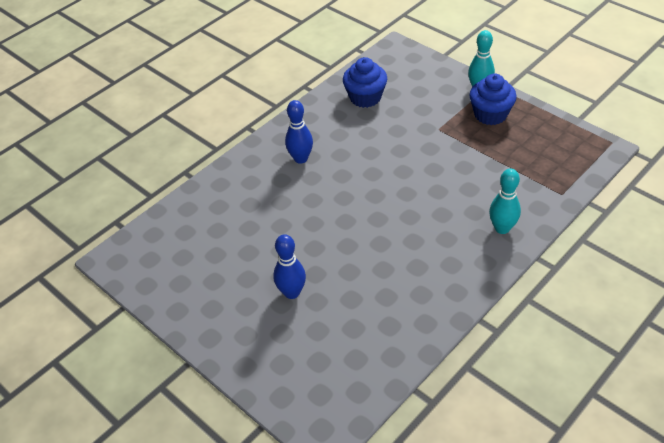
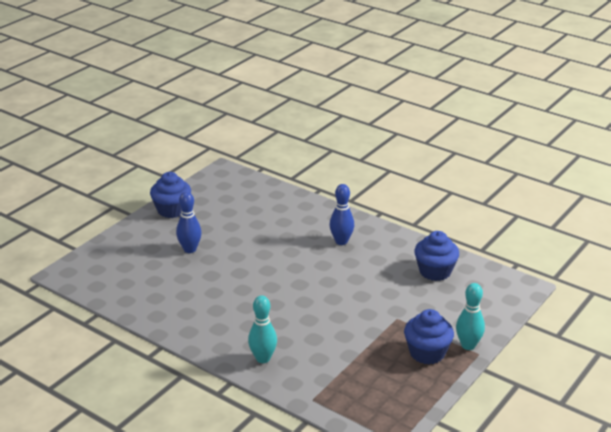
camera: 80 degrees right, 15 degrees down
(195, 313) = (172, 210): none -> blue cupcake

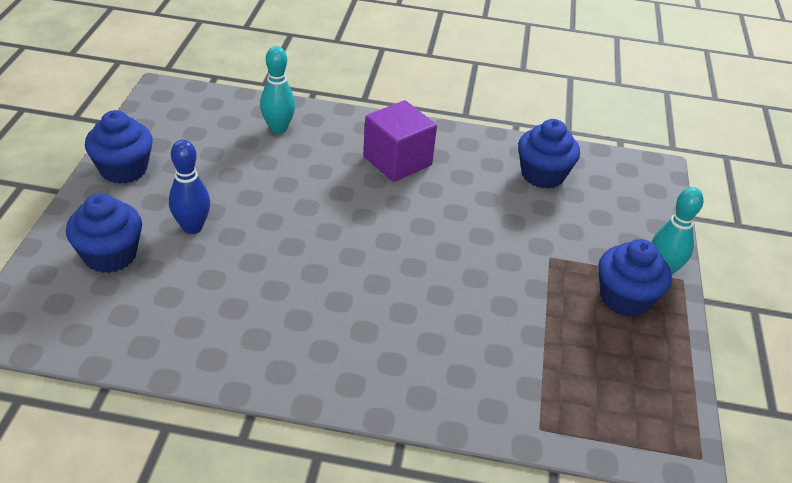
camera: 30 degrees left, 10 degrees up
(136, 253) = (110, 255): none -> blue cupcake
(263, 358) = (423, 381): turquoise bowling pin -> turquoise bowling pin (278, 129)
(341, 241) = (397, 161): blue bowling pin -> purple cube

